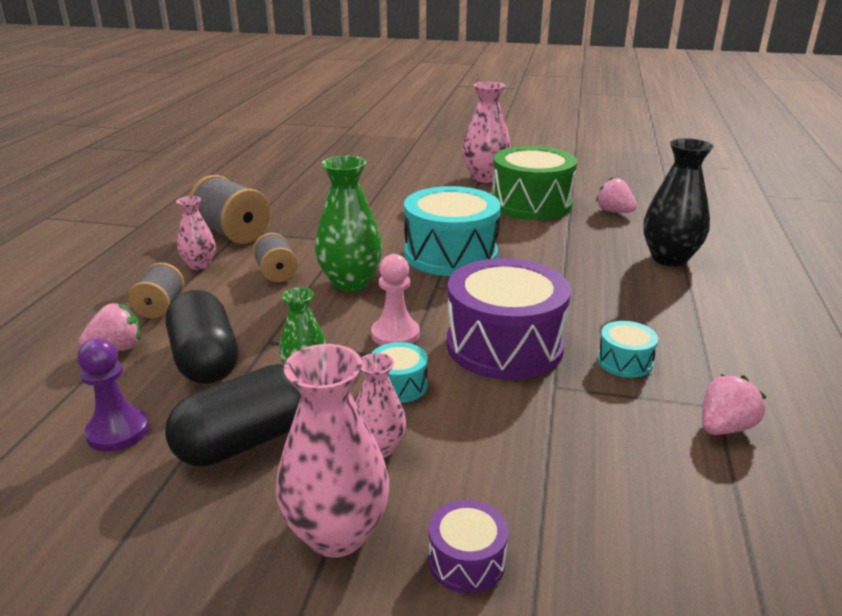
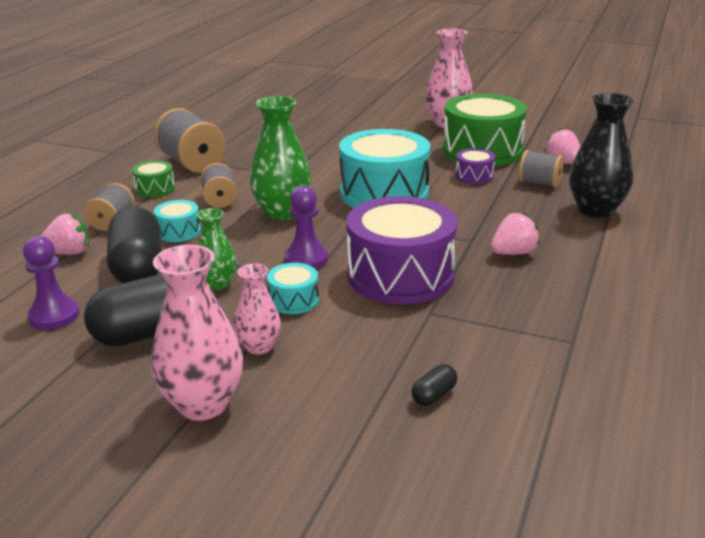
camera: 10 degrees right, 0 degrees up
(199, 265) = (155, 189): pink vase -> green drum
(395, 334) = (306, 259): pink pawn -> purple pawn
(466, 561) = (298, 434): purple drum -> purple drum (474, 176)
(601, 233) = (539, 183): none -> grey spool
(601, 490) = (434, 395): none -> black capsule
(625, 361) = (505, 297): turquoise drum -> turquoise drum (179, 232)
(724, 427) = (570, 358): pink strawberry -> pink strawberry (513, 253)

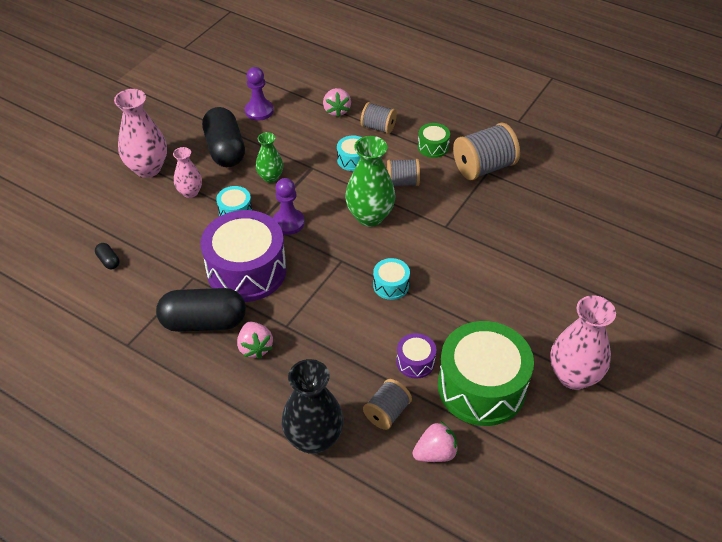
camera: 100 degrees right, 20 degrees up
(138, 267) = (306, 141): black capsule -> black capsule (204, 322)
(384, 193) = (391, 285): turquoise drum -> turquoise drum, size x0.45

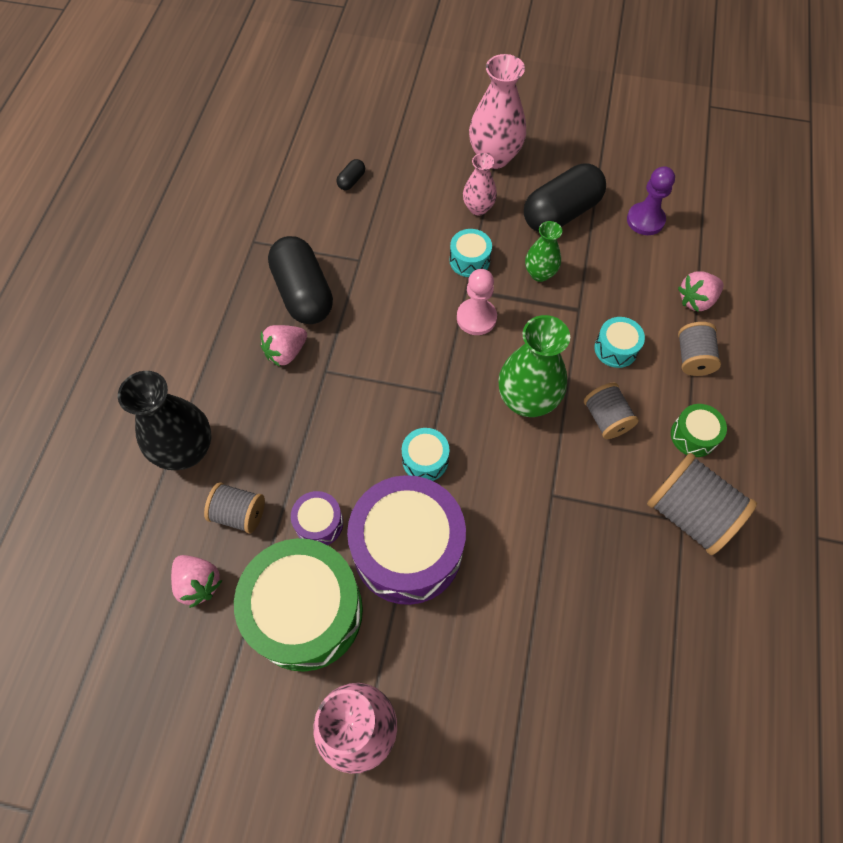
camera: 70 degrees right, 15 degrees up
(246, 270) = (387, 304): purple drum -> purple drum (407, 549)
(288, 223) = (476, 318): purple pawn -> pink pawn

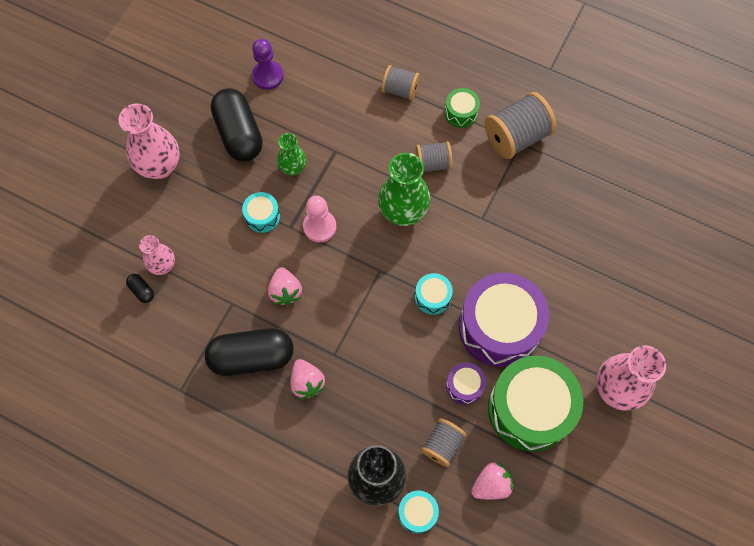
camera: 75 degrees left, 5 degrees up
(478, 208) = (211, 195): pink vase -> pink vase (163, 265)
(616, 348) = (377, 137): turquoise drum -> turquoise drum (417, 513)
(696, 300) = (352, 69): pink strawberry -> pink strawberry (285, 291)

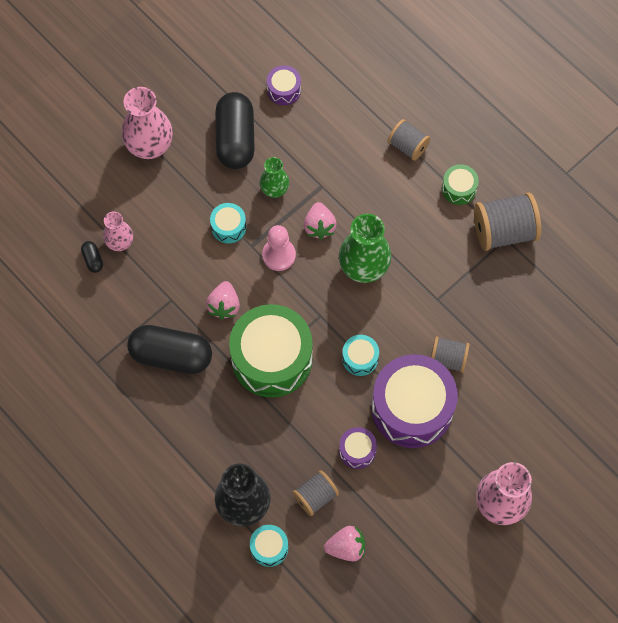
camera: 20 degrees right, 0 degrees up
(268, 76) = (284, 90): purple pawn -> purple drum
(307, 382) = (213, 396): pink strawberry -> pink strawberry (319, 226)
(432, 163) = (411, 230): grey spool -> grey spool (448, 359)
(530, 409) = (410, 493): green drum -> green drum (272, 358)

